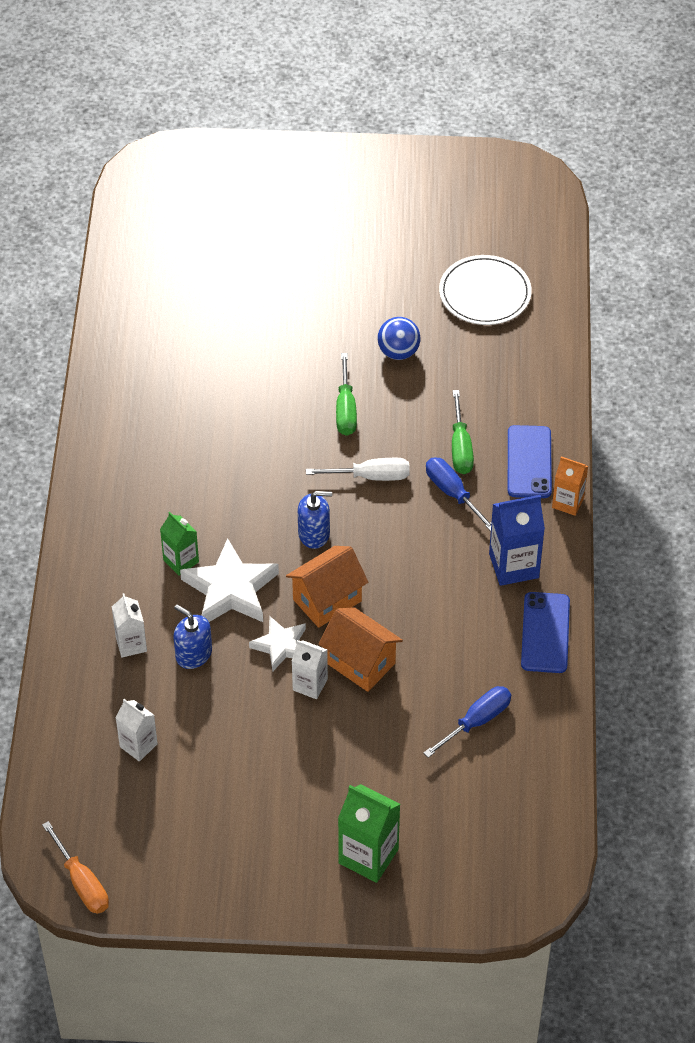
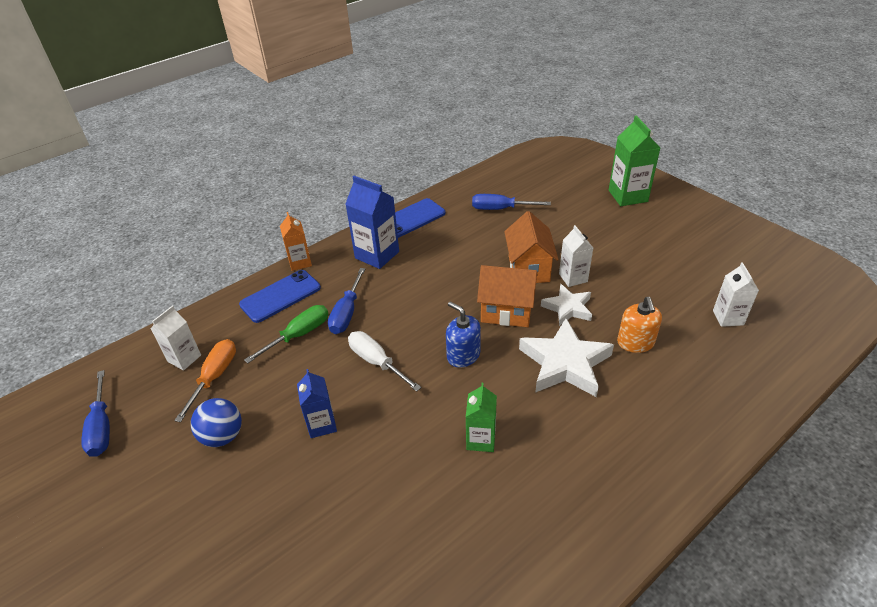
camera: 130 degrees left, 10 degrees down
(81, 882) = (828, 275): orange screwdriver -> orange screwdriver (214, 377)
(131, 644) = (680, 380): white carton -> white carton (184, 358)
(181, 561) = (582, 410): green carton -> green carton (481, 439)
(193, 654) = (635, 343): blue soap dispenser -> orange soap dispenser
(345, 409) = (322, 424): green screwdriver -> blue carton
(485, 293) = (102, 427): white plate -> blue screwdriver

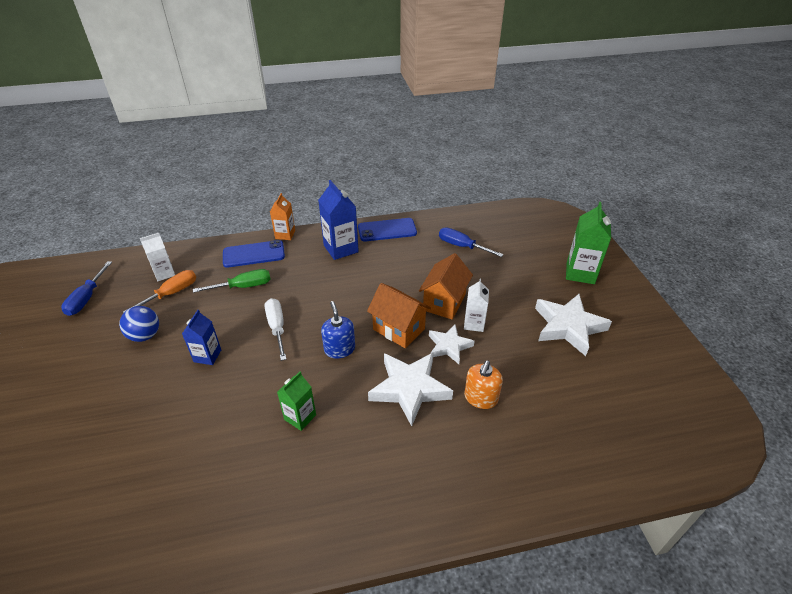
camera: 25 degrees right, 0 degrees up
(347, 313) = (286, 283): blue screwdriver -> none
(656, 248) = (568, 327): none -> white star
(728, 317) = (582, 412): white carton -> none

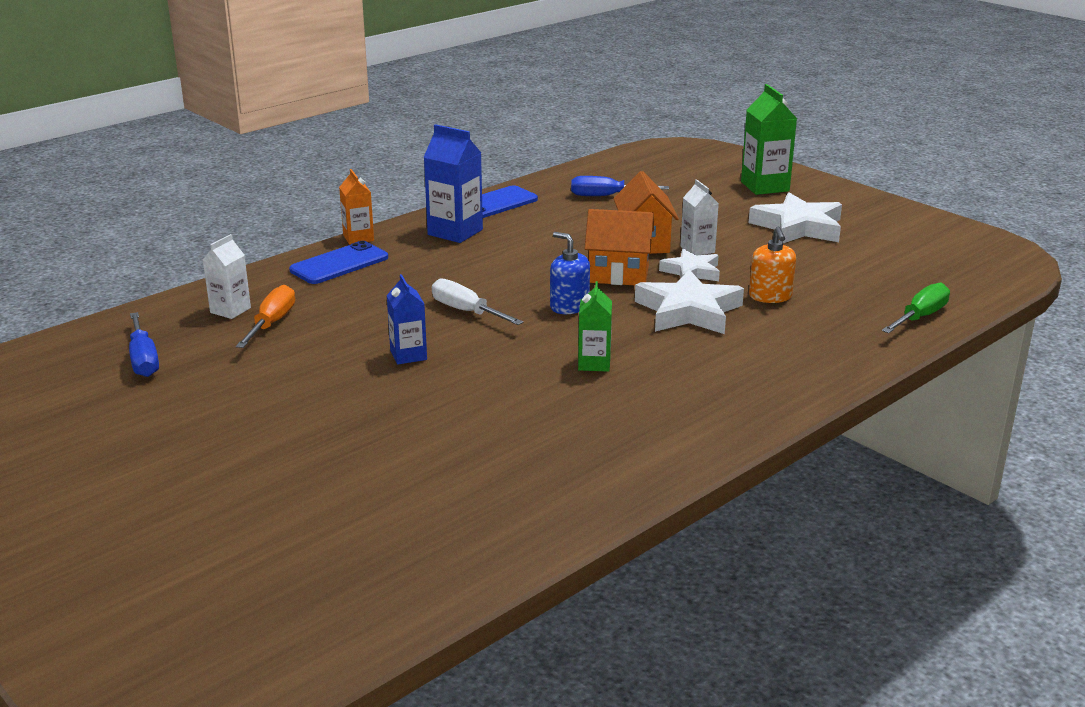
camera: 30 degrees left, 15 degrees down
(145, 335) = (292, 364): blue ball -> none
(243, 287) = (368, 293): green screwdriver -> green screwdriver (920, 317)

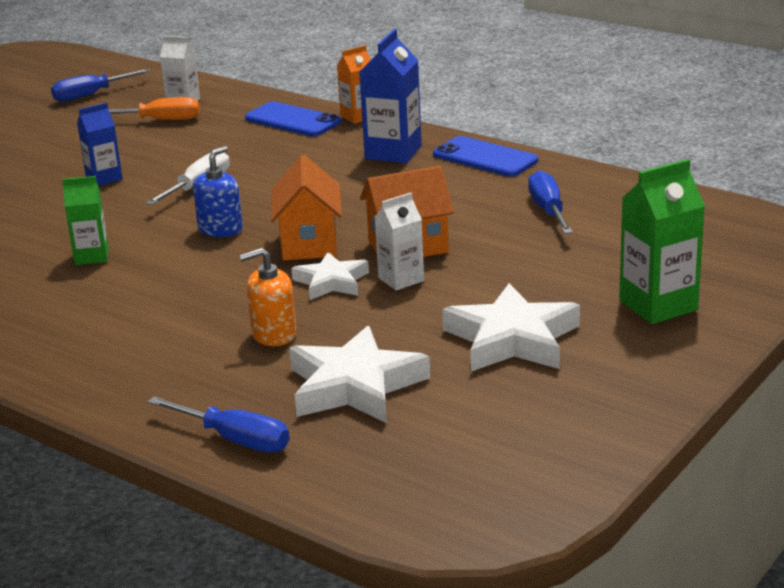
camera: 80 degrees right, 0 degrees up
(688, 311) = (221, 290): white star -> white star (354, 386)
(920, 317) = (234, 439): green screwdriver -> blue screwdriver

